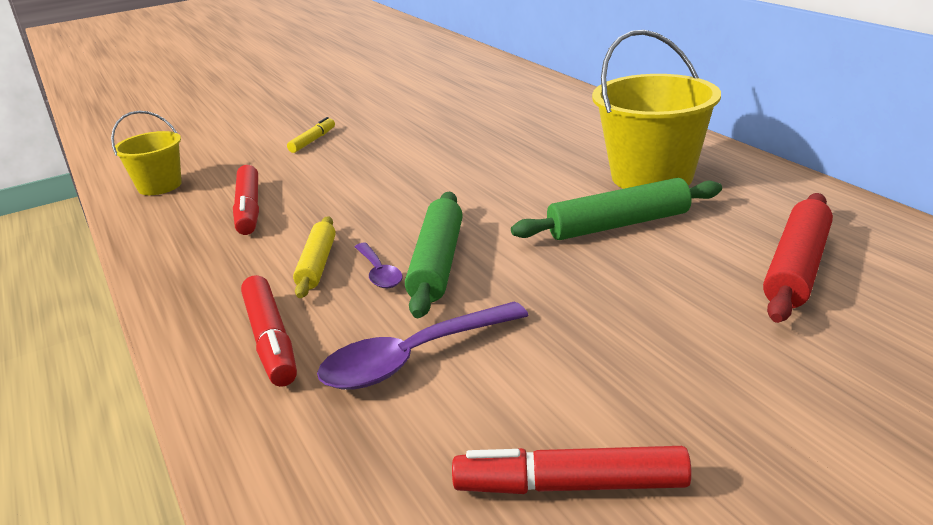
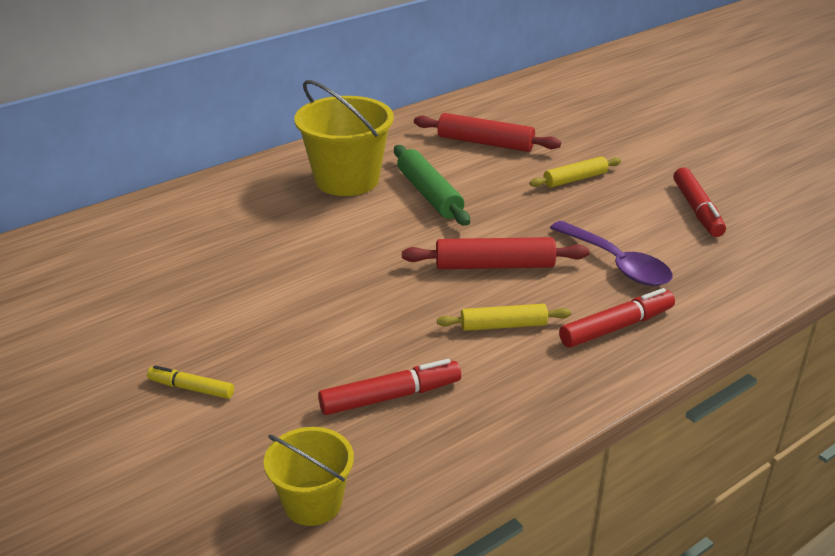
camera: 100 degrees left, 5 degrees up
(379, 273) = (512, 291): purple spoon -> none
(437, 263) = (494, 266): green rolling pin -> red rolling pin
(681, 346) = (575, 179): none -> yellow rolling pin

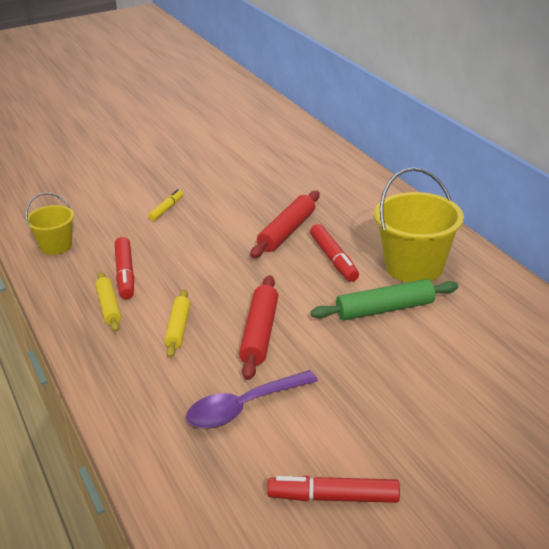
camera: 100 degrees right, 0 degrees up
(485, 143) = (495, 355): red rolling pin -> red rolling pin (287, 231)
(575, 179) = (410, 410): yellow rolling pin -> yellow rolling pin (109, 307)
(616, 327) = (152, 387): red marker -> red marker (333, 259)

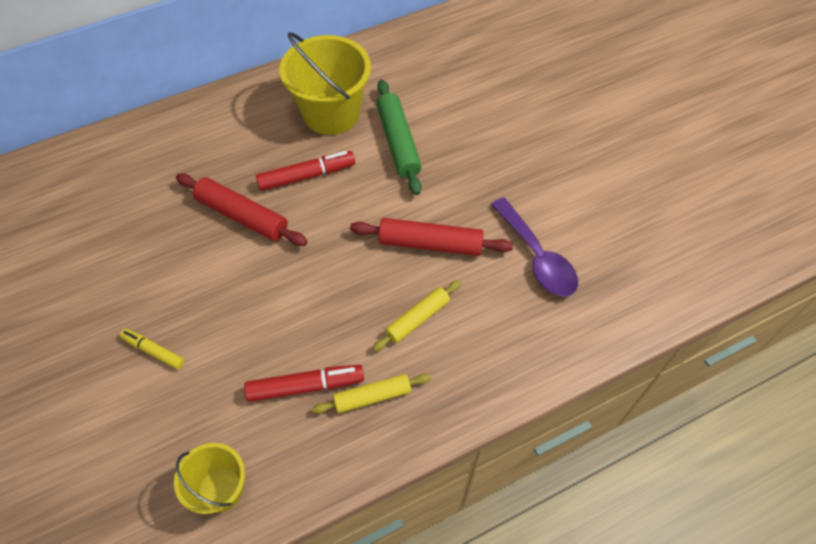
camera: 90 degrees left, 25 degrees up
(178, 328) = (417, 319): yellow rolling pin -> yellow rolling pin turned 45 degrees counterclockwise
(333, 497) = (632, 197): red marker -> none

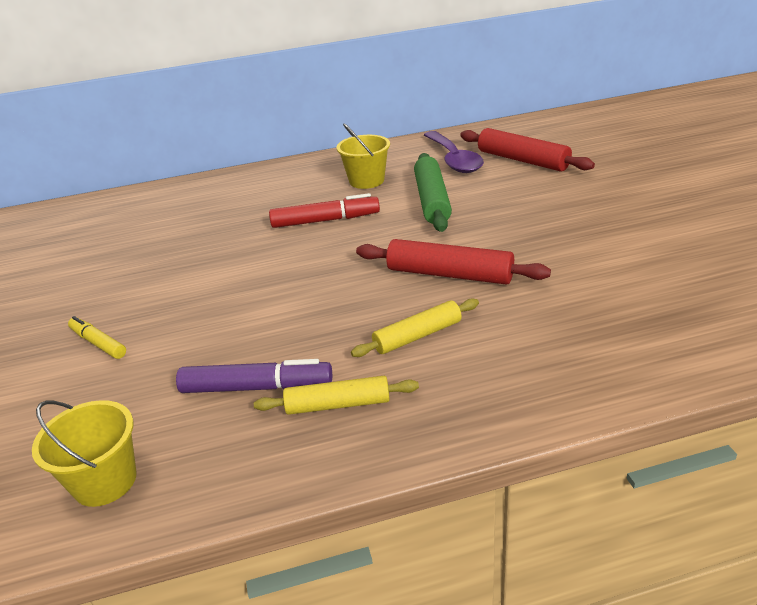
camera: 15 degrees right, 25 degrees down
(242, 215) = (246, 245): red rolling pin -> red rolling pin (523, 160)
(305, 386) = (256, 387): red marker -> purple marker
(331, 113) = (366, 181): yellow bucket -> yellow bucket, size x0.58
(537, 257) = (583, 291): purple spoon -> purple spoon (454, 159)

